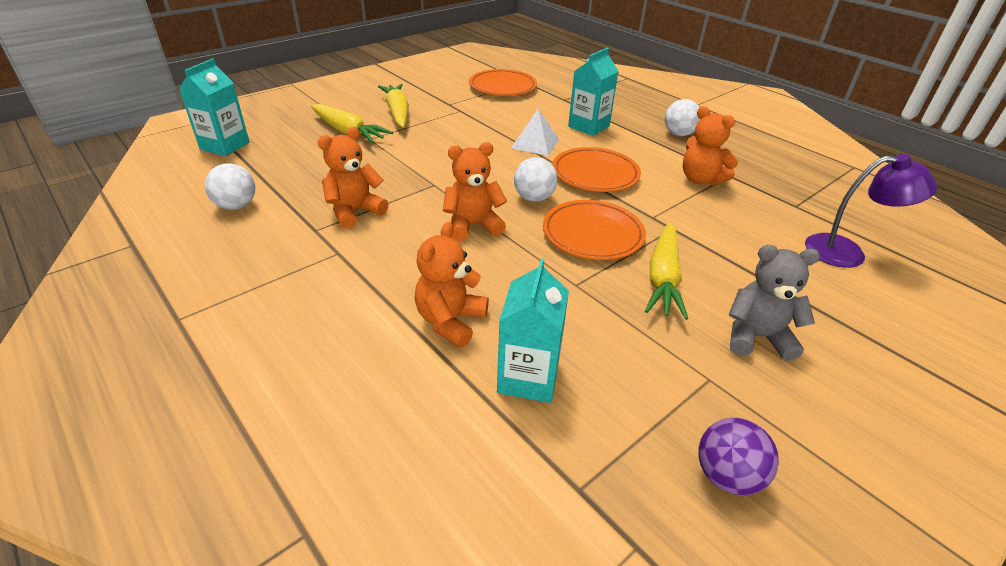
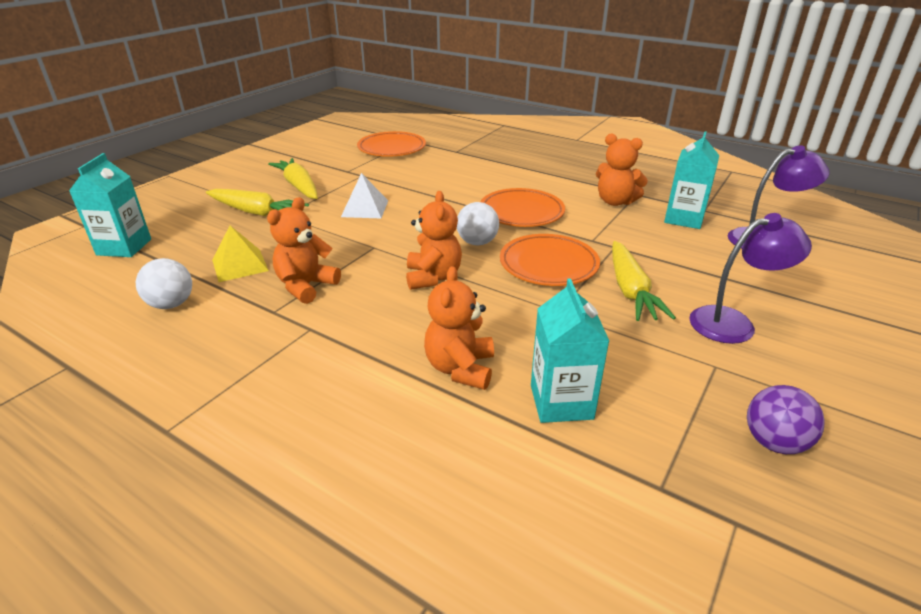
camera: 15 degrees left, 5 degrees down
(309, 180) = (240, 265): none -> yellow pyramid
(473, 225) = (433, 277): orange teddy bear -> orange teddy bear turned 120 degrees clockwise
(535, 143) = (451, 194): white pyramid -> white pyramid (365, 208)
(588, 126) = (492, 172): turquoise carton -> turquoise carton (684, 219)
(678, 134) = (575, 166): white ball -> none
(756, 337) = (733, 323): grey teddy bear -> purple lamp

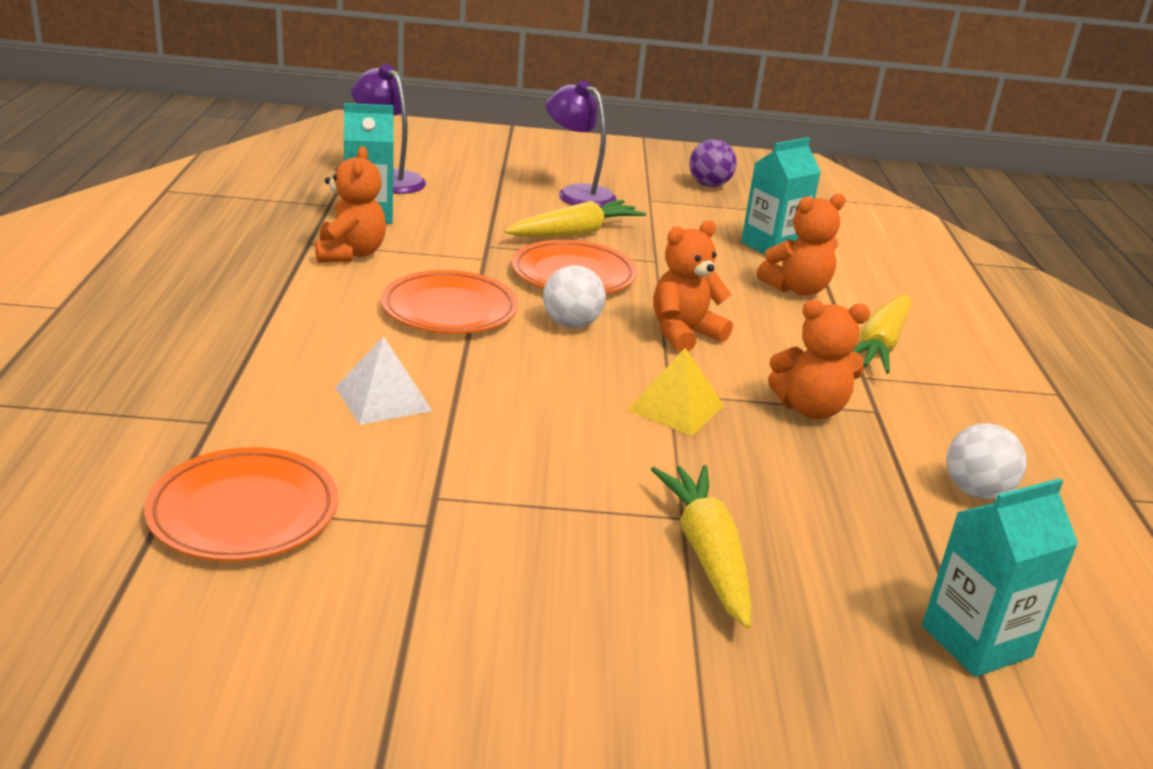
camera: 125 degrees left, 5 degrees down
(240, 265) = (846, 483): yellow pyramid -> yellow pyramid (676, 407)
(299, 186) = (560, 556): yellow carrot -> yellow carrot (880, 345)
(365, 208) = (569, 441): white pyramid -> white pyramid (383, 398)

